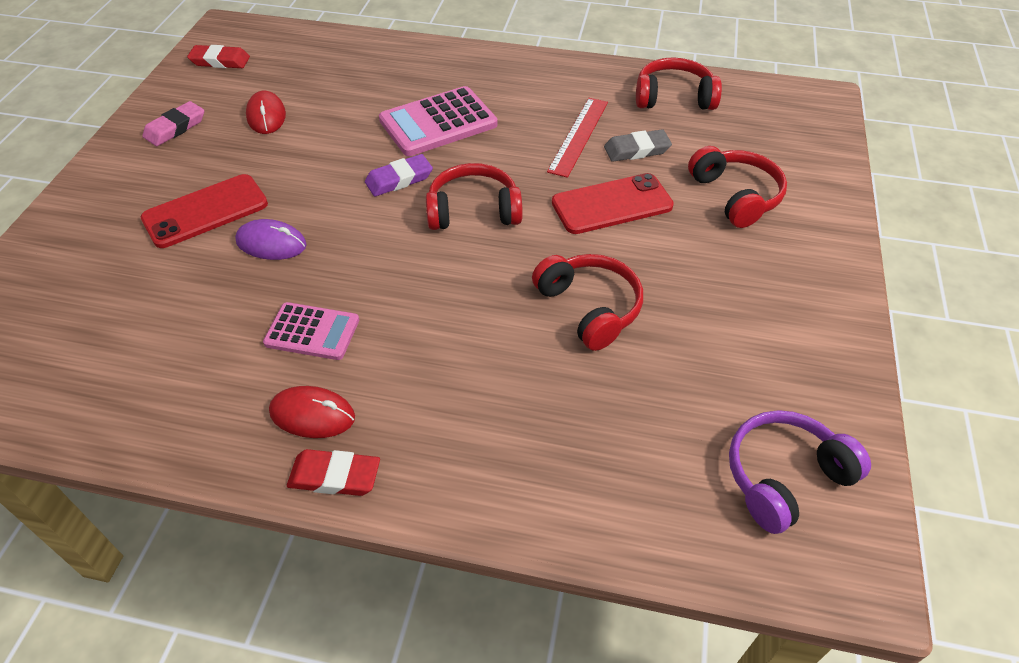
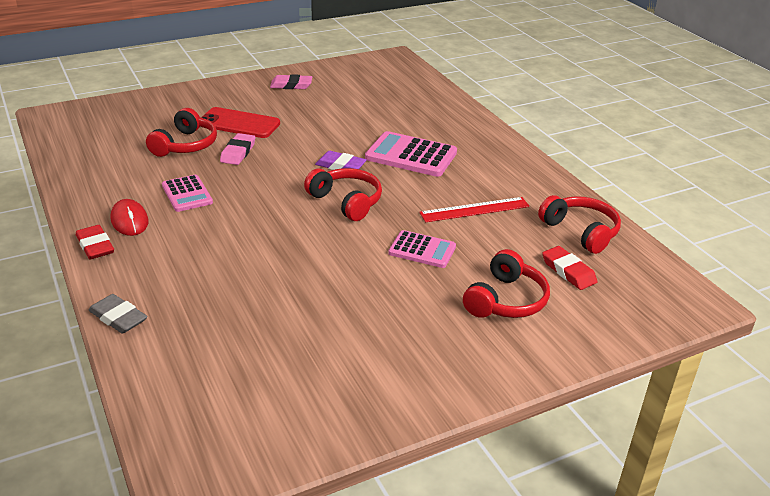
camera: 50 degrees right, 15 degrees down
(220, 61) = (363, 69): red eraser -> red eraser (568, 271)
(266, 116) = (337, 103): red mouse -> none
(271, 243) = (238, 152): purple mouse -> pink eraser
(589, 308) = (311, 279): red headphones -> red headphones (185, 145)
(612, 204) = (422, 250): red phone -> pink calculator
(636, 150) = (495, 238): grey eraser -> grey eraser (118, 317)
(784, 477) = (244, 418): purple headphones -> none

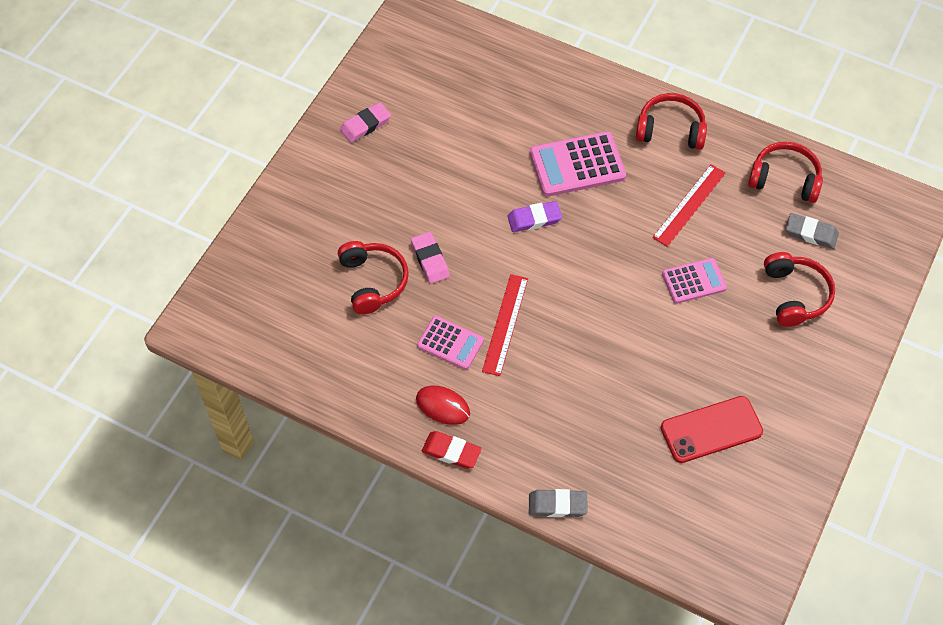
camera: 35 degrees left, 25 degrees up
(239, 124) = (384, 218): red phone -> red phone (711, 430)
(239, 203) = (505, 324): none -> red ruler
(346, 201) = (585, 263): red headphones -> red headphones (670, 130)
(568, 271) = (811, 233): red eraser -> grey eraser

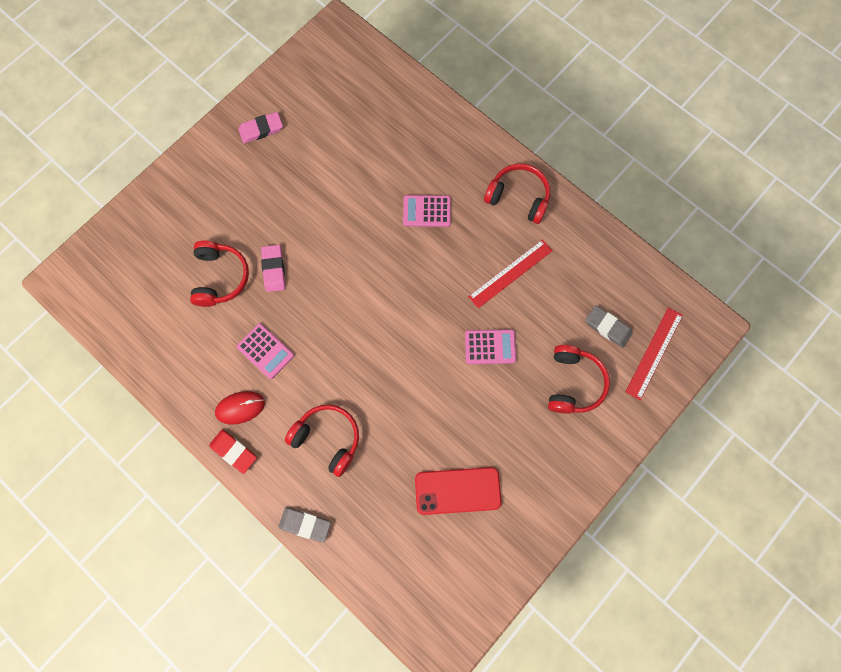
camera: 15 degrees right, 15 degrees up
(443, 406) = (240, 408): red mouse -> red mouse turned 60 degrees counterclockwise
(505, 324) = (317, 346): red ruler -> red ruler (654, 353)
(534, 219) = (373, 253): purple eraser -> none
(577, 165) = (427, 211): pink calculator -> pink calculator, size x0.63
(784, 179) = (602, 269): red headphones -> red headphones (327, 439)

